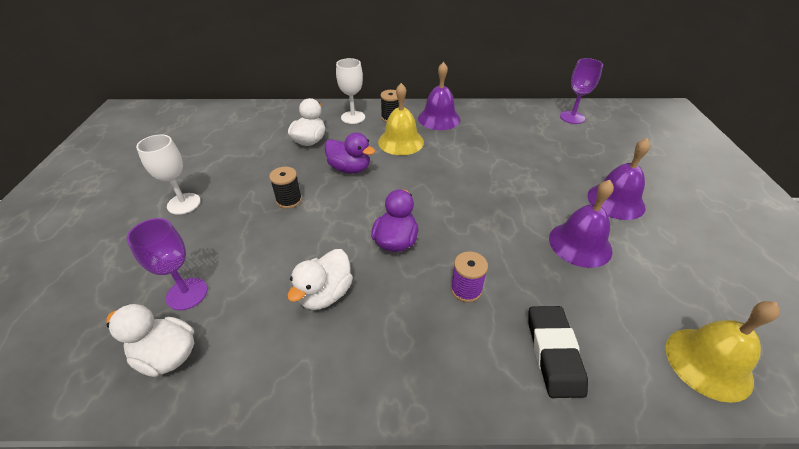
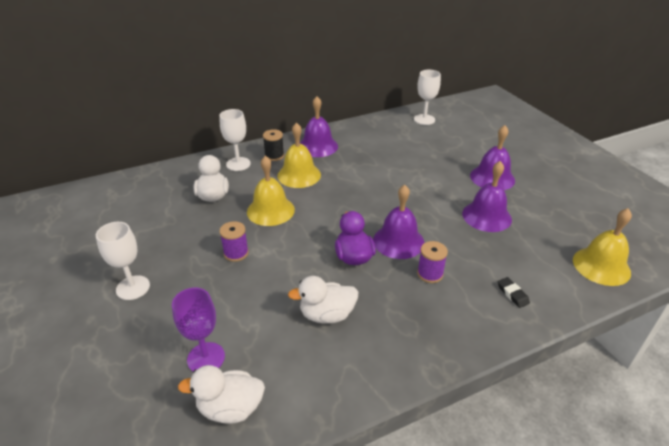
camera: 25 degrees left, 5 degrees down
(289, 200) = (236, 253): black spool -> purple spool
(325, 294) = (327, 315): white duck -> white duck turned 75 degrees clockwise
(349, 168) = (270, 210): purple duck -> yellow bell
(455, 240) = (398, 241): none -> purple bell
(554, 353) = (512, 294): black eraser -> black eraser, size x0.51
(572, 117) = (424, 119): purple goblet -> white goblet

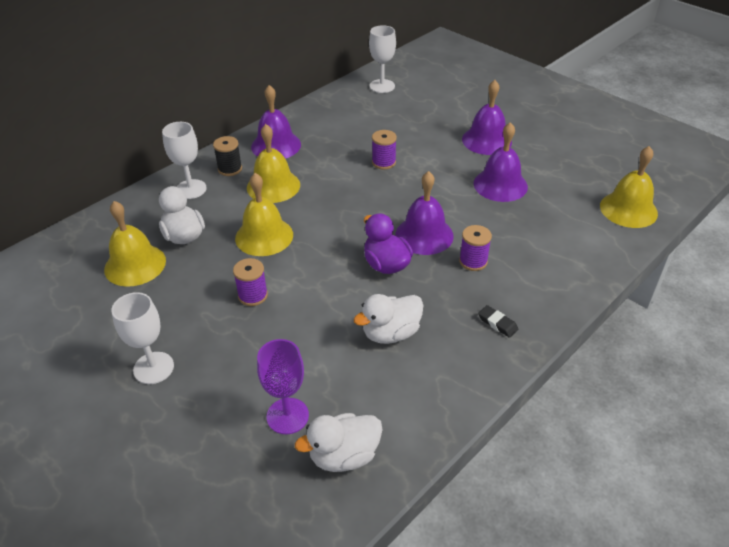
camera: 20 degrees left, 5 degrees up
(167, 208) = (135, 265): none -> yellow bell
(395, 176) = (383, 162): none -> purple spool
(512, 294) = (561, 260): black eraser -> black eraser (497, 323)

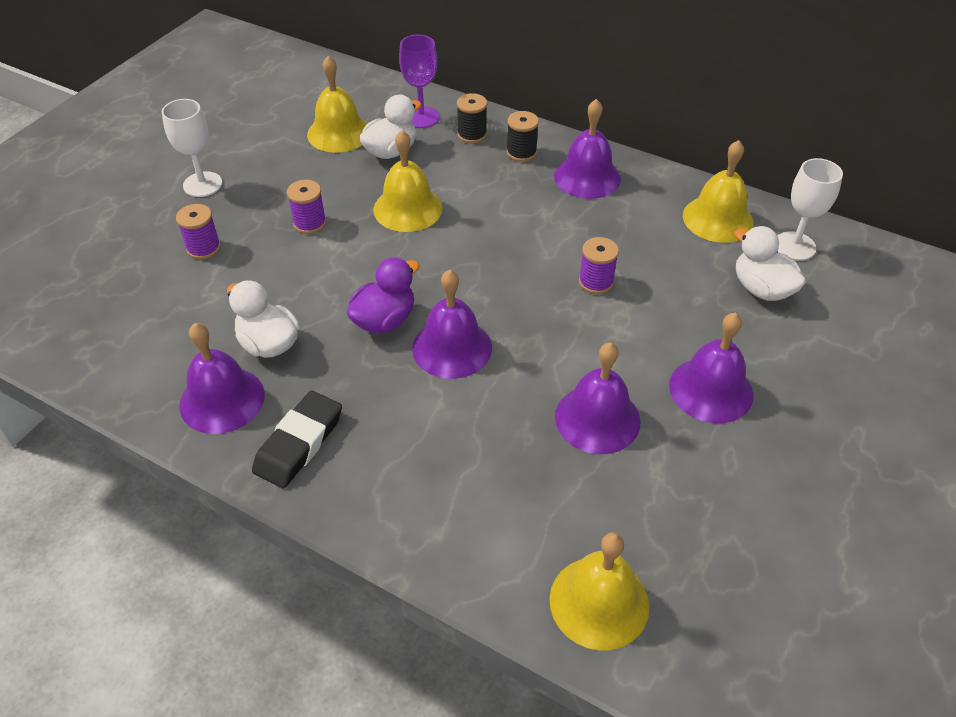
camera: 75 degrees right, 5 degrees up
(191, 189) = (472, 134): white goblet -> black spool
(273, 186) = (502, 194): yellow bell -> yellow bell (717, 219)
(287, 416) = (148, 286): purple goblet -> purple goblet (421, 117)
(344, 455) = (99, 336): white duck -> white duck (761, 289)
(444, 366) = (222, 399): none -> purple bell
(473, 261) = (412, 405): purple spool -> purple spool (203, 248)
(497, 323) = (299, 443): black eraser -> black eraser, size x1.96

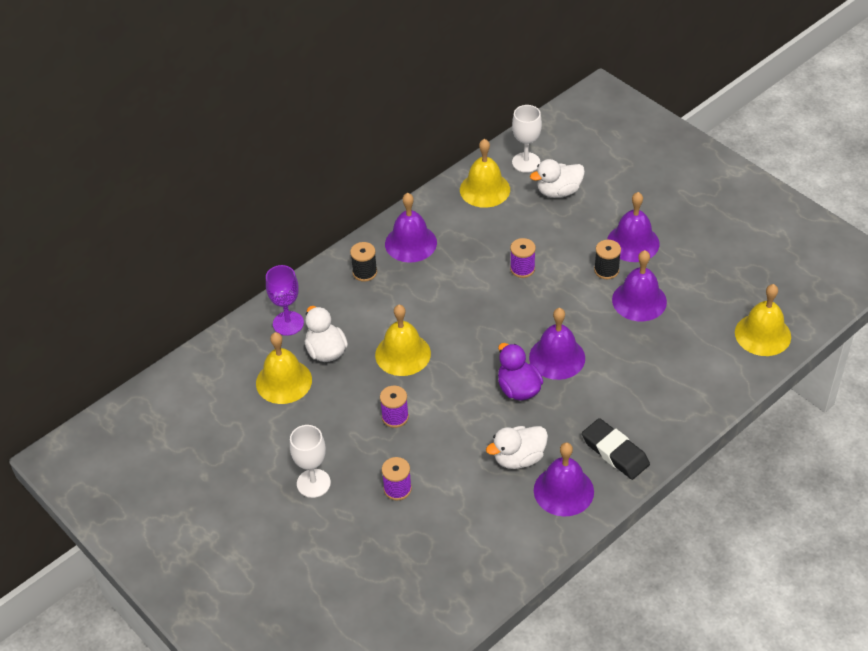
camera: 70 degrees left, 0 degrees up
(472, 134) = (327, 296): black spool -> black spool (606, 270)

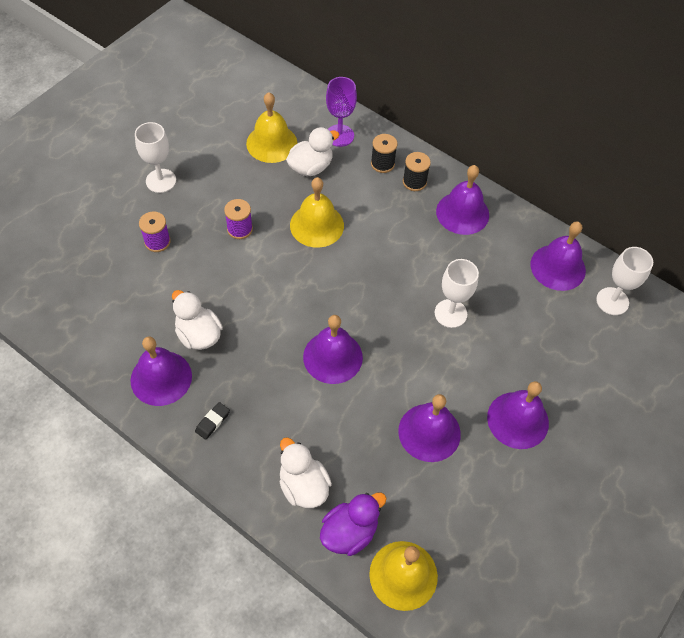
camera: 75 degrees right, 10 degrees up
(484, 189) = (558, 267): yellow bell -> purple bell
(518, 389) = (286, 326): purple duck -> purple duck (349, 532)
(522, 269) = (450, 313): purple spool -> white goblet
(558, 191) = (576, 337): white duck -> white duck (303, 486)
(606, 270) = (468, 395): black spool -> black spool (382, 164)
(615, 452) = (212, 422): black eraser -> black eraser, size x0.51

